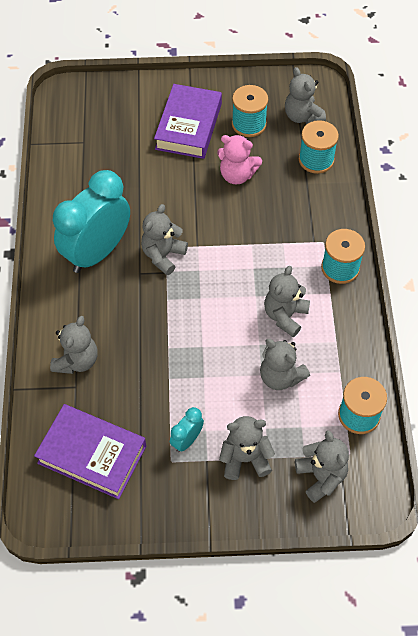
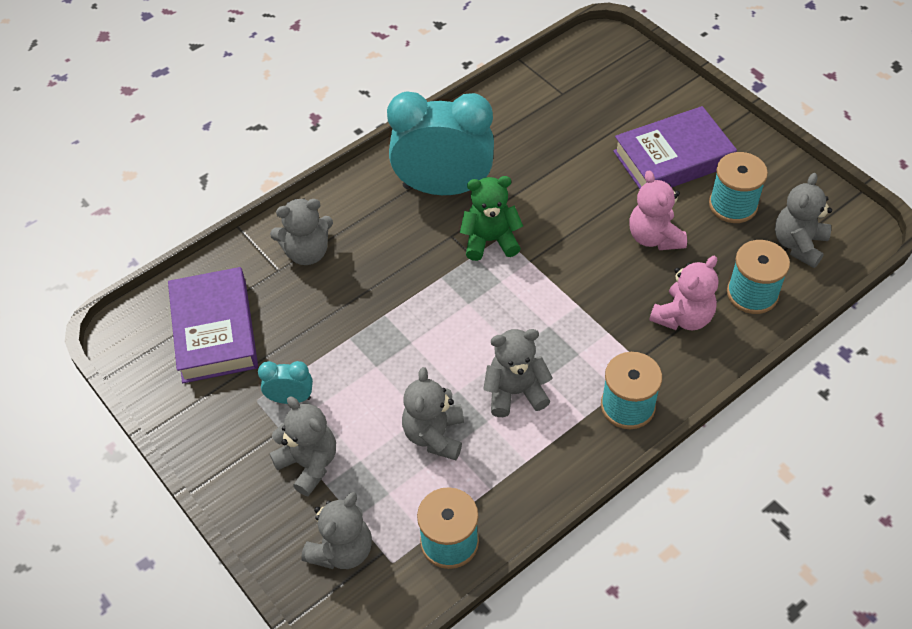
camera: 55 degrees right, 5 degrees down
(163, 255) = (490, 241): grey teddy bear -> green teddy bear
(304, 201) = (683, 317): none -> pink teddy bear

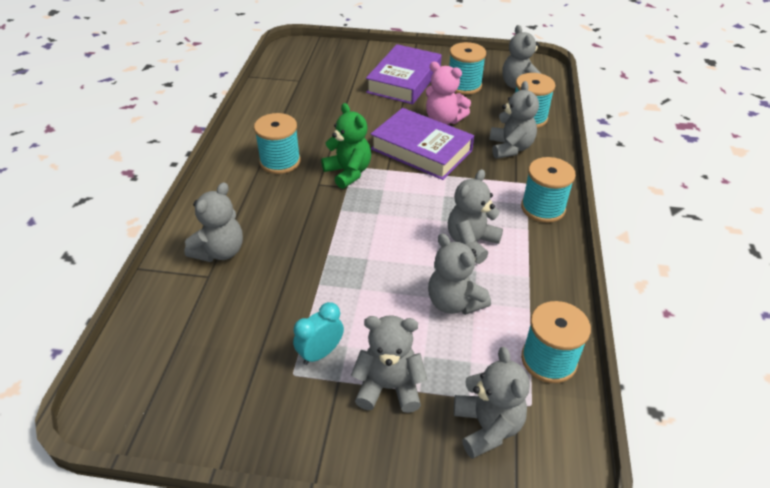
camera: 45 degrees left, 10 degrees down
(214, 331) = (198, 350): purple book -> purple book (421, 150)
(443, 188) = (280, 161): turquoise clock -> turquoise spool
(490, 241) = (348, 172): green teddy bear -> green teddy bear turned 105 degrees clockwise
(683, 317) = (510, 148): pink teddy bear -> grey teddy bear

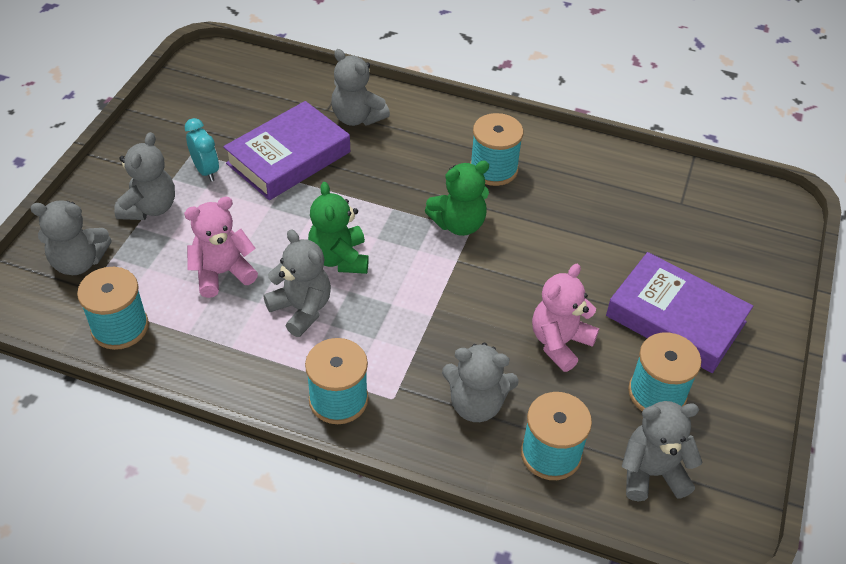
camera: 100 degrees right, 5 degrees up
(408, 231) = (339, 258): none -> green teddy bear
(421, 150) = (491, 302): purple book -> purple book (288, 158)
(454, 302) = (222, 273): grey teddy bear -> pink teddy bear

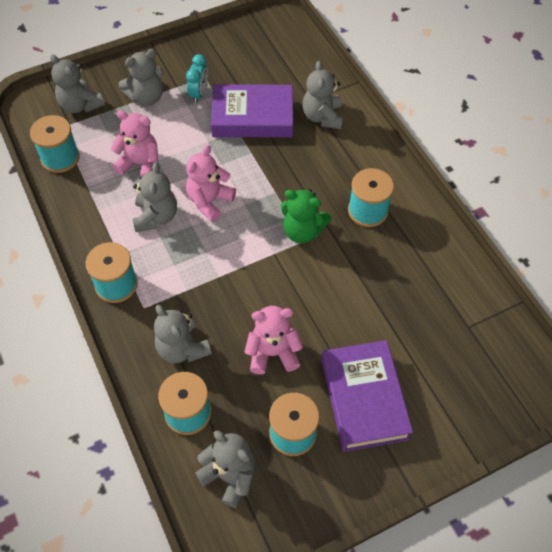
camera: 45 degrees right, 10 degrees up
(339, 258) = (209, 201): green teddy bear -> pink teddy bear

